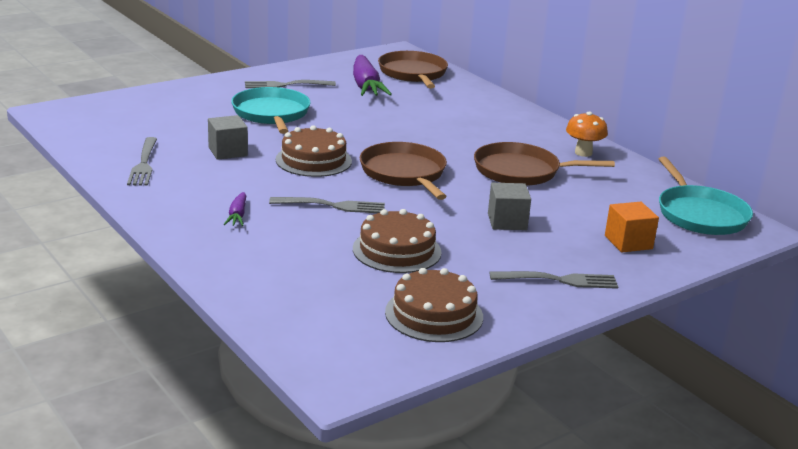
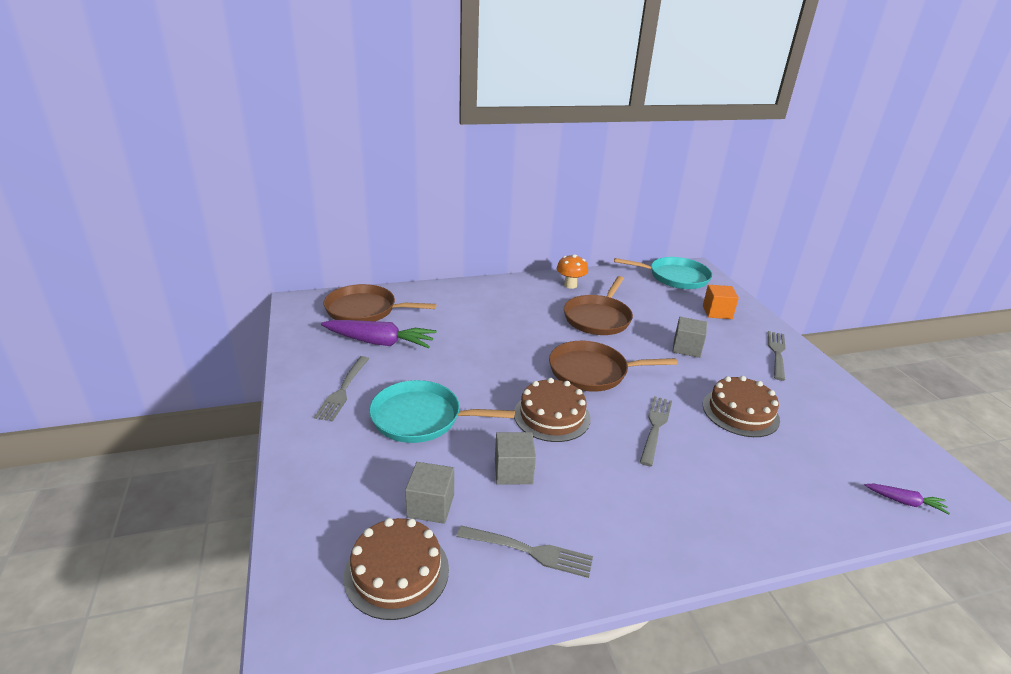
camera: 70 degrees left, 5 degrees up
(173, 129) = (430, 506): none -> grey cube
(237, 215) = (675, 494): purple carrot -> purple carrot (904, 502)
(434, 314) = (842, 420): brown cake -> brown cake (396, 572)

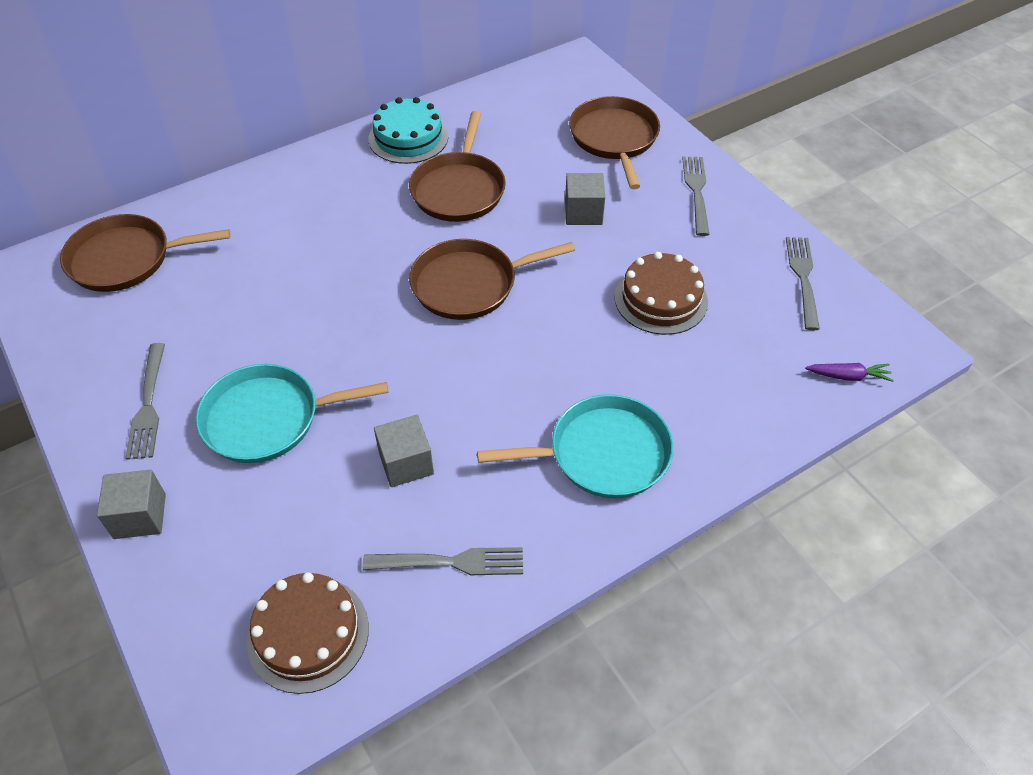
camera: 15 degrees left, 20 degrees up
(380, 342) = (169, 311): purple carrot -> none
(430, 506) = (320, 539): grey cube -> grey cube (140, 516)
(552, 416) = (433, 369): brown cake -> none
(570, 285) = (408, 137): orange mushroom -> turquoise cake
(655, 427) = (563, 350): grey fork -> grey fork (803, 278)
(675, 277) = (550, 86): turquoise pan -> turquoise pan (602, 453)
(717, 312) = (614, 138): orange cube -> brown pan

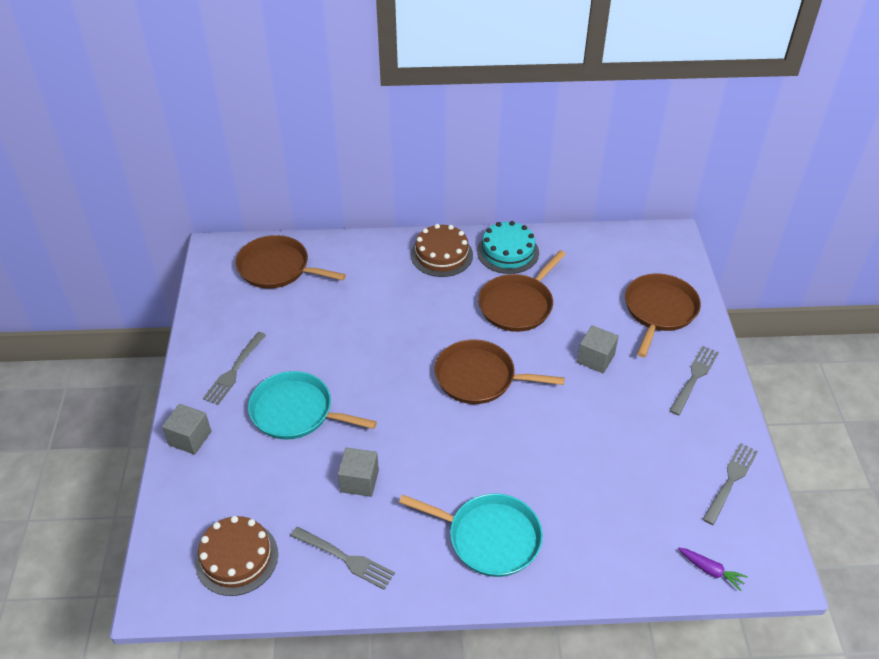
camera: 30 degrees right, 5 degrees down
(661, 299) = (608, 448): brown cake -> brown cake (441, 255)

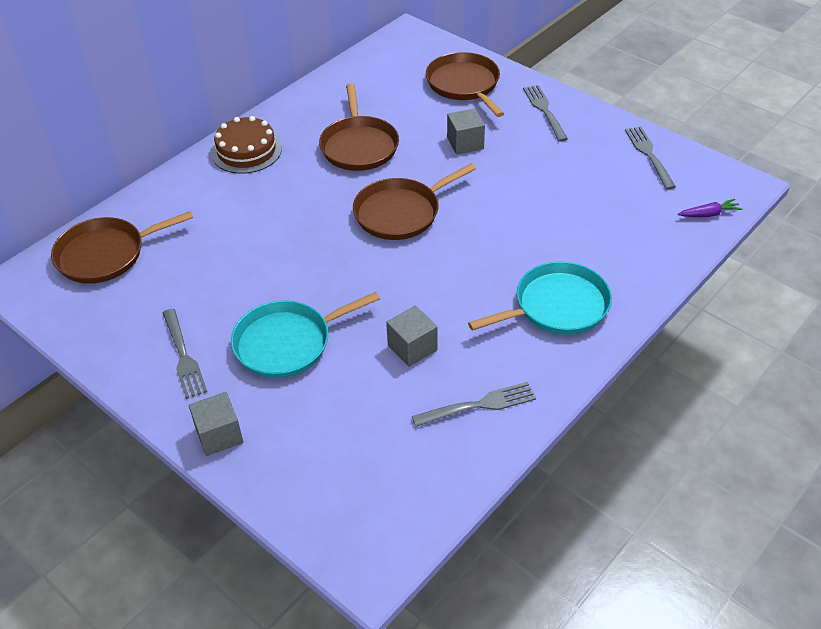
camera: 45 degrees left, 0 degrees up
(237, 558) = (394, 479): brown cake -> none
(508, 252) = (299, 116): turquoise cake -> none

